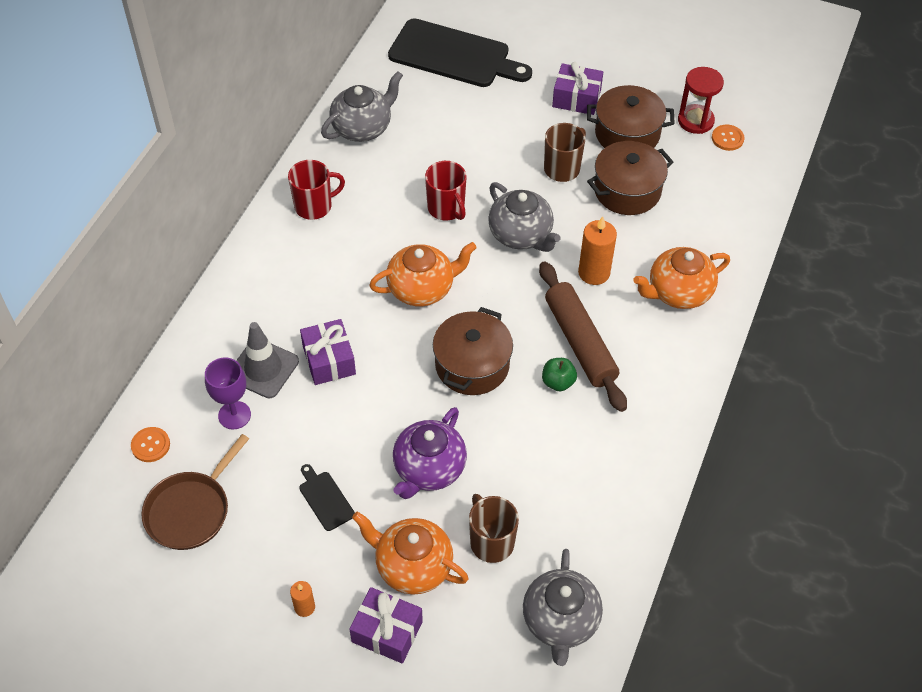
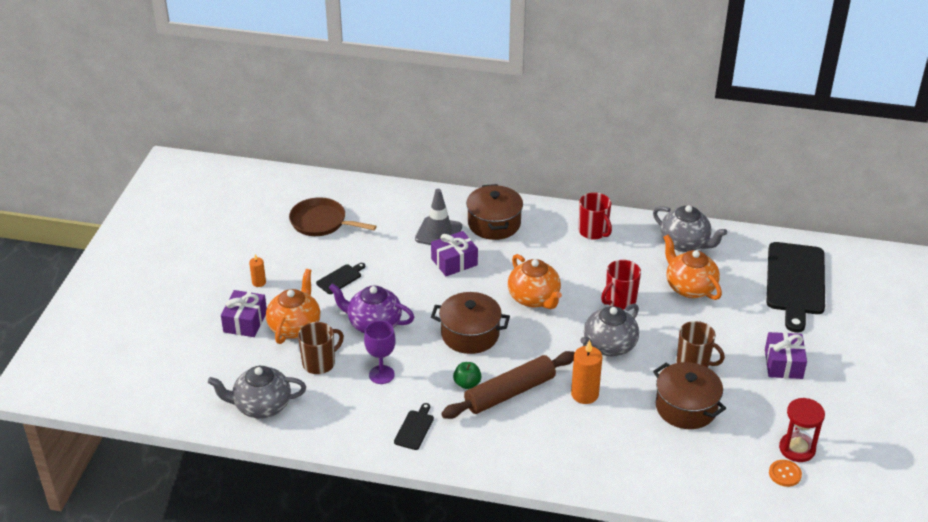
camera: 80 degrees right, 15 degrees down
(150, 445) = (366, 196): orange button -> none
(234, 415) = (397, 227): purple goblet -> purple goblet (381, 374)
(624, 448) = (415, 428): none -> black cutting board
(627, 134) = (755, 402): brown pot -> brown pot (494, 224)
(678, 292) = (582, 450): orange teapot -> orange teapot (689, 287)

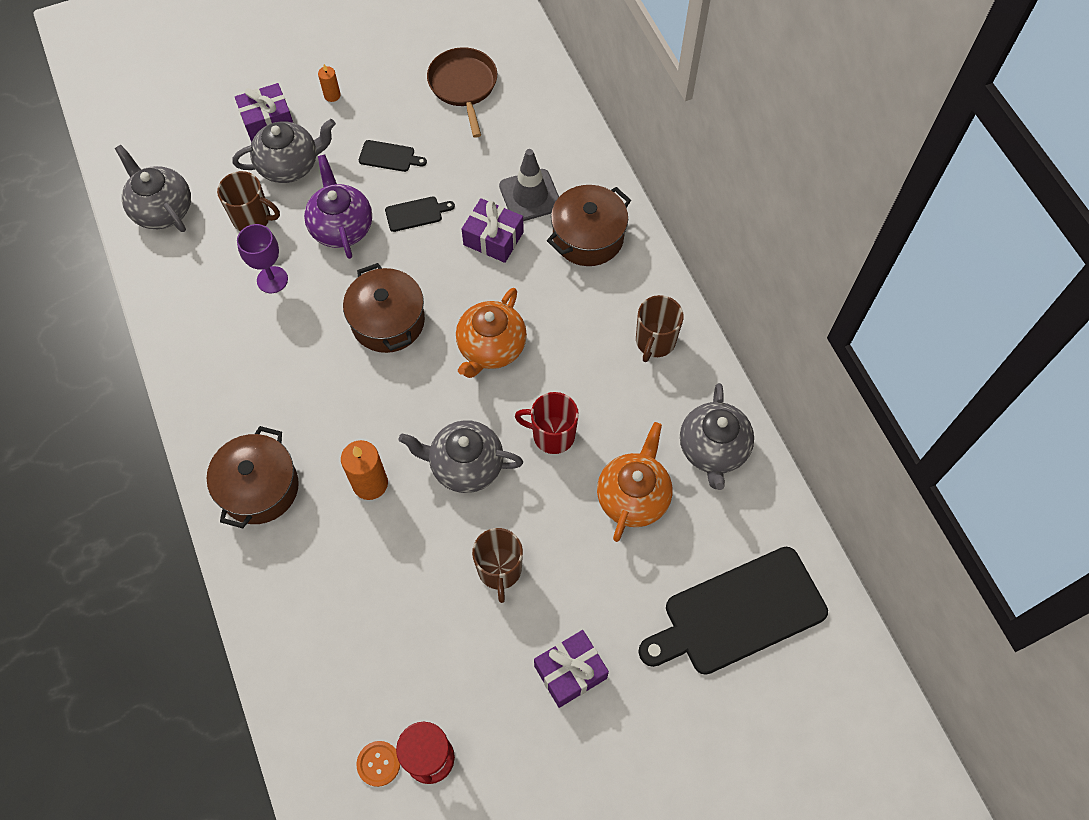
camera: 55 degrees right, 25 degrees up
(295, 327) = (290, 165): orange teapot -> grey teapot
(415, 428) = (215, 355): black cutting board -> black cutting board (416, 213)
(467, 384) = (310, 363): green apple -> none
(509, 392) = (324, 410): brown rolling pin -> none
(593, 232) = (655, 342): red mug -> brown mug
(686, 407) = (419, 599): brown pot -> brown pot (259, 488)

